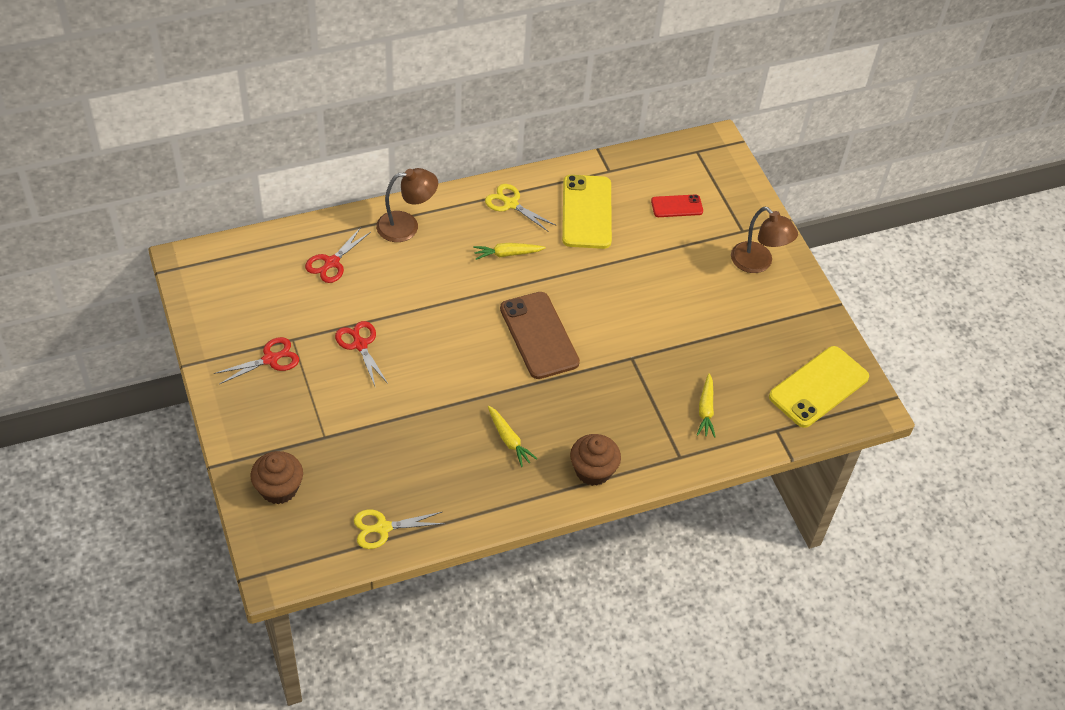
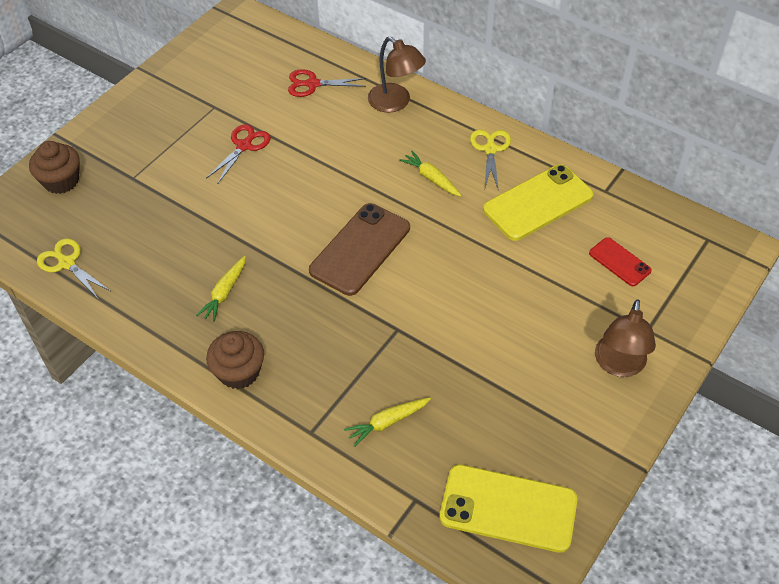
camera: 60 degrees right, 0 degrees up
(270, 359) = (184, 106): red scissors -> none

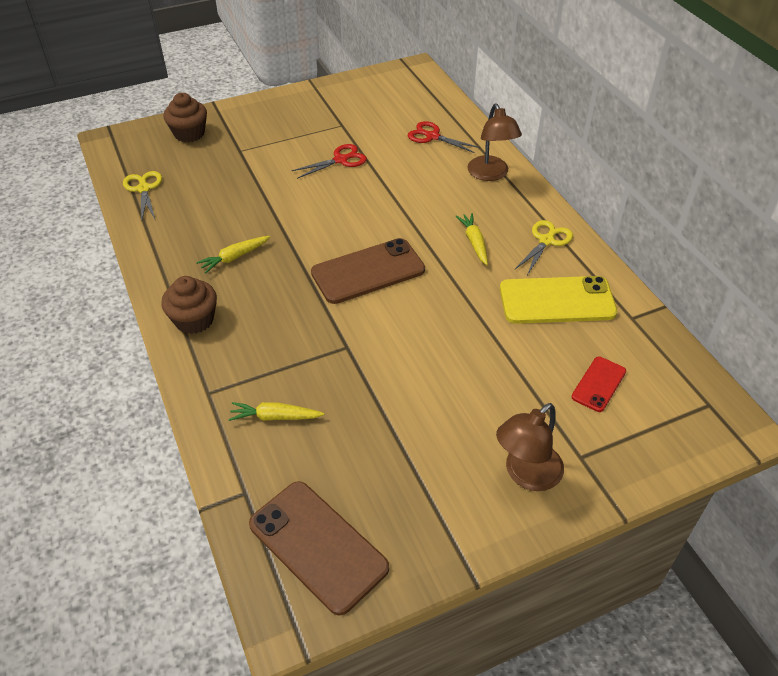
camera: 30 degrees right, 5 degrees down
(508, 508) = (318, 546): yellow phone -> brown phone
(619, 262) = (599, 384): red phone -> red phone turned 45 degrees clockwise

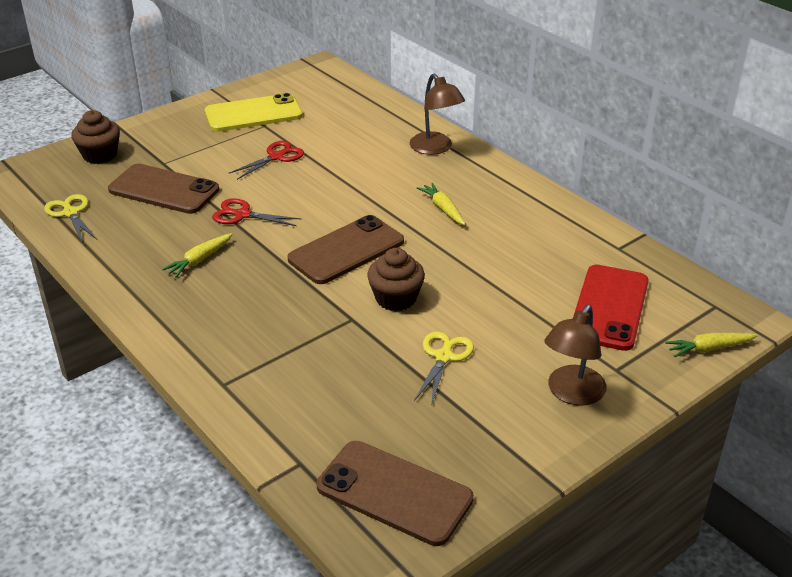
camera: 15 degrees left, 10 degrees down
(194, 320) = (180, 323): brown cupcake -> brown cupcake (396, 298)
(230, 178) = (164, 190): none -> brown phone
(275, 417) = (303, 392): yellow carrot -> yellow carrot (709, 349)
(432, 136) = (363, 123): red scissors -> red scissors (242, 214)
(546, 240) = (513, 197): yellow scissors -> yellow scissors (444, 357)
(557, 300) = (543, 245): yellow phone -> yellow phone (253, 114)
(599, 384) = (609, 307): red phone -> red phone, size x1.86

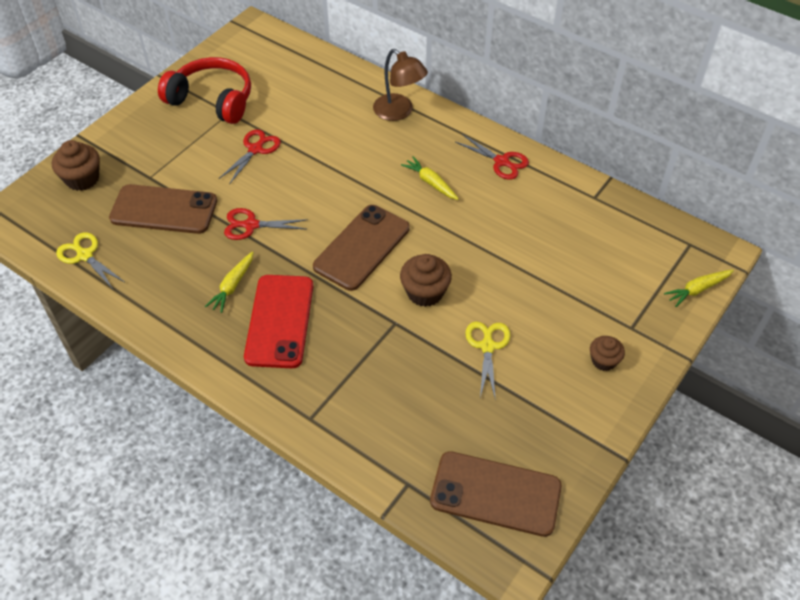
camera: 15 degrees left, 15 degrees up
(253, 114) = (212, 100): yellow phone -> red headphones
(527, 203) = (502, 162): none -> red scissors
(571, 393) = (603, 360): brown lamp -> brown cupcake
(609, 307) = (606, 264): red phone -> red phone (280, 321)

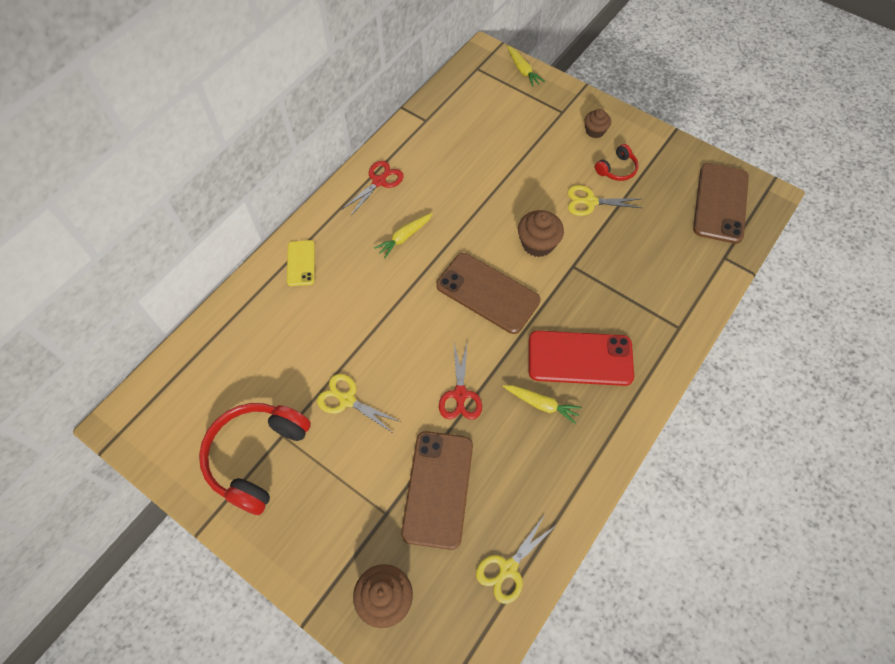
camera: 90 degrees left, 10 degrees up
(256, 149) = (347, 400): red scissors -> yellow scissors
(399, 112) = (301, 263): brown lamp -> yellow phone
(542, 379) = (617, 169): none -> red headphones

